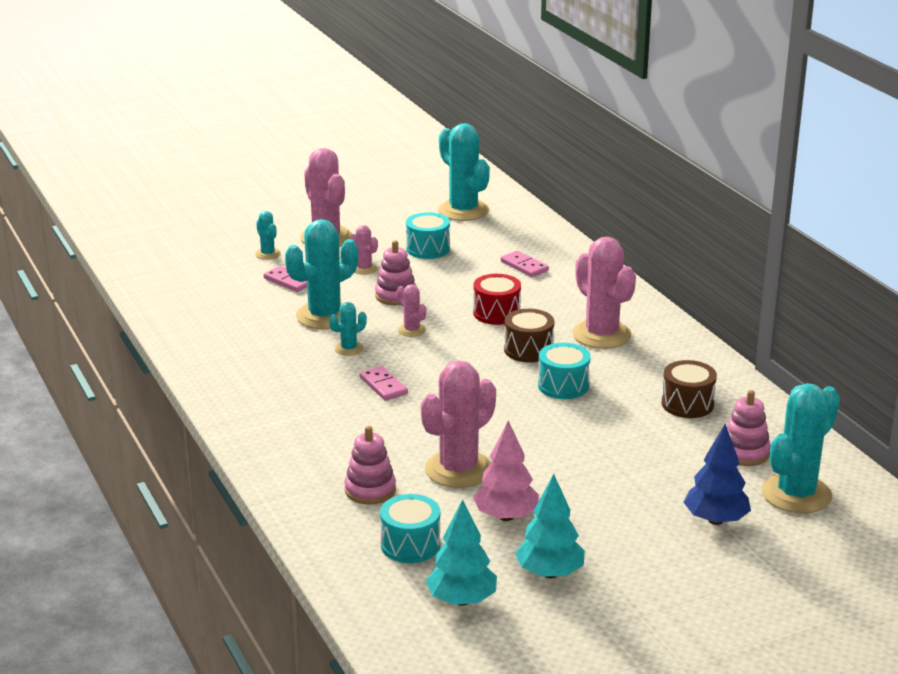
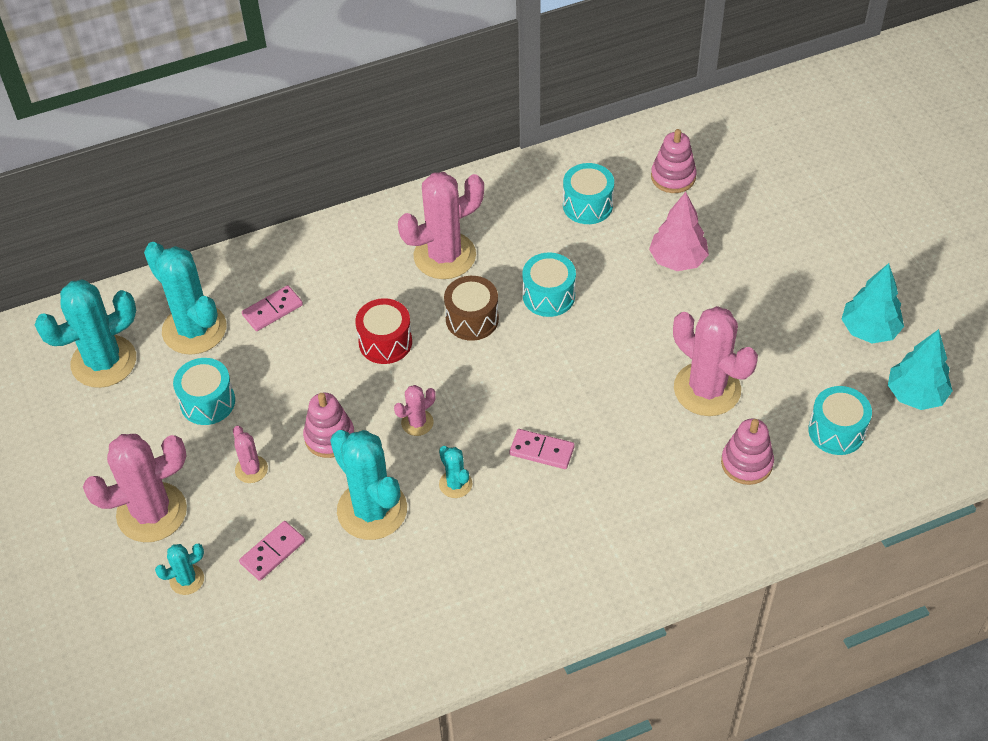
camera: 85 degrees left, 25 degrees up
(364, 269) = (251, 469): pink cactus -> pink cactus turned 75 degrees counterclockwise
(383, 386) = (542, 450): pink domino -> pink domino turned 45 degrees clockwise
(506, 516) = (785, 356): pink tree -> pink tree (677, 260)
(687, 404) = (587, 205): brown drum -> turquoise drum
(715, 520) = (780, 211): blue tree -> none
(796, 494) = (738, 153): turquoise cactus -> turquoise cactus (194, 329)

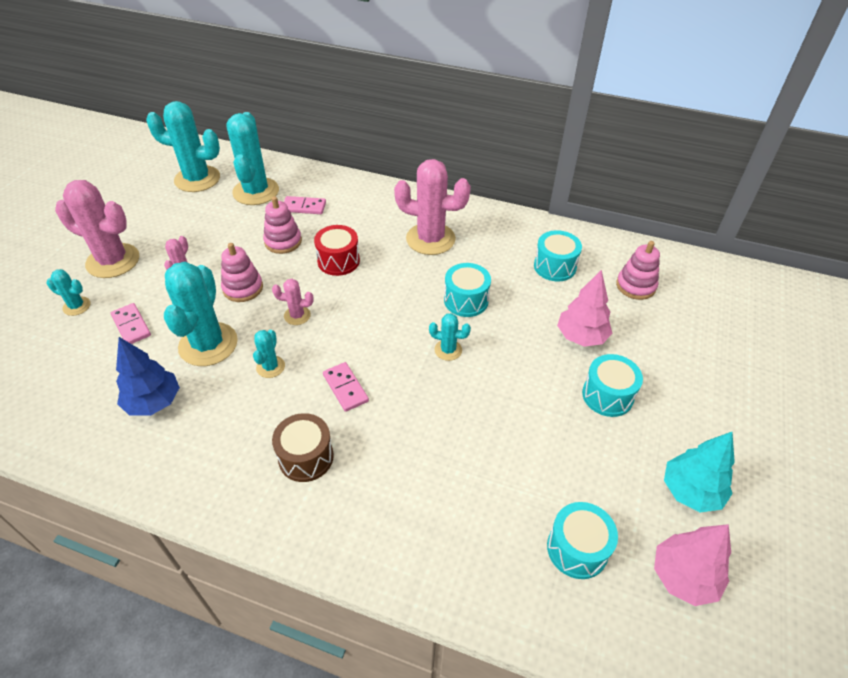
camera: 40 degrees right, 5 degrees down
(207, 402) = (213, 228): turquoise drum -> turquoise drum (607, 395)
(272, 552) = (131, 325): pink domino -> pink domino turned 60 degrees clockwise
(395, 592) = (154, 402): none -> blue tree
(472, 319) = (402, 282): brown drum -> brown drum (306, 457)
(586, 353) = (448, 350): none -> turquoise cactus
(707, 389) = (505, 435): pink cactus -> none
(746, 463) = (475, 512): pink stacking toy -> pink stacking toy (283, 241)
(915, 395) = (683, 577): turquoise tree -> pink tree

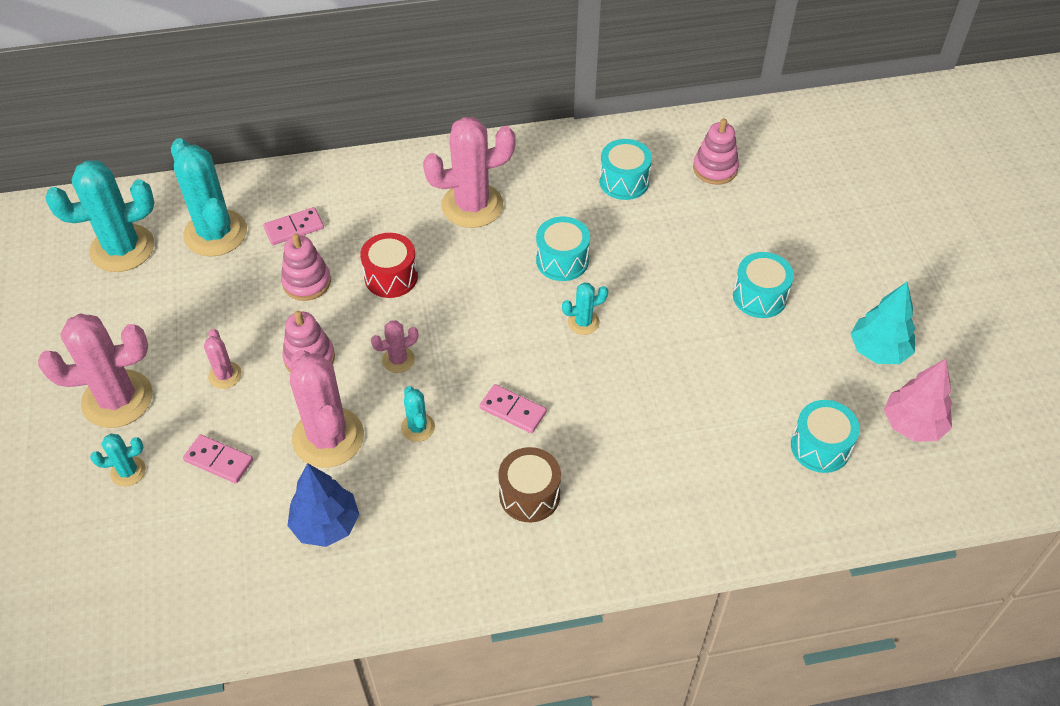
camera: 30 degrees left, 5 degrees up
(208, 344) = (328, 437): turquoise cactus -> pink cactus
(581, 337) = (699, 248): pink tree -> none

